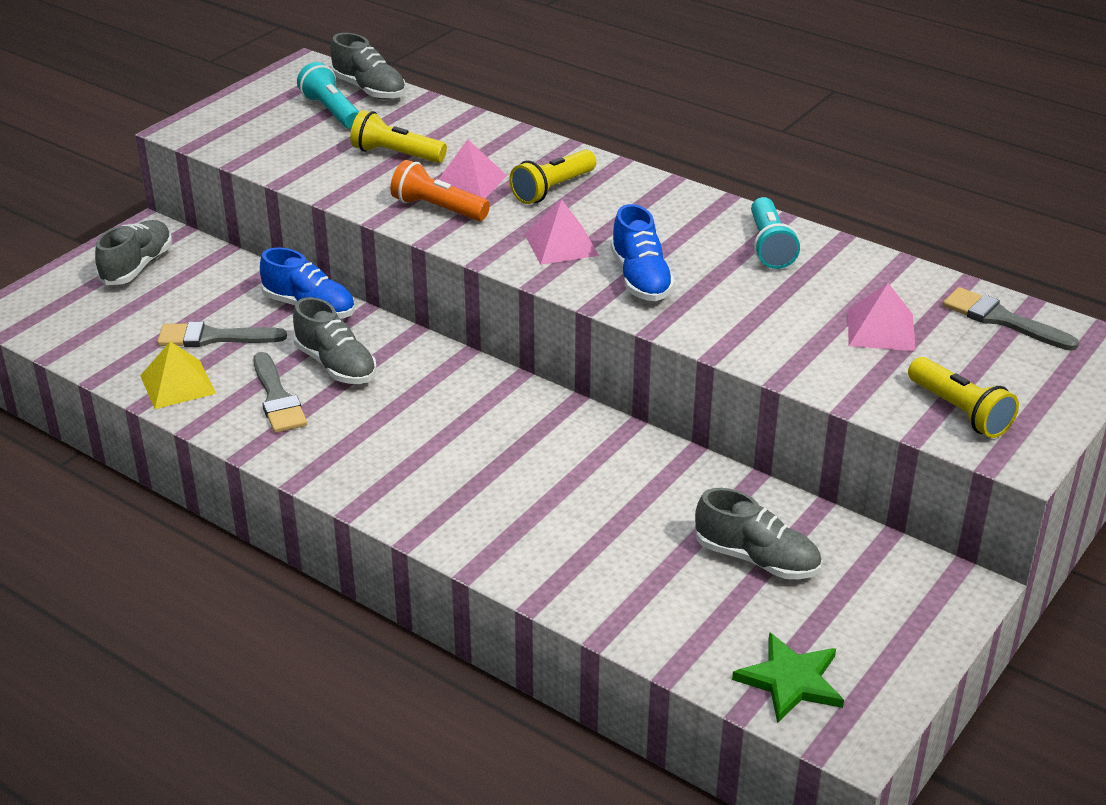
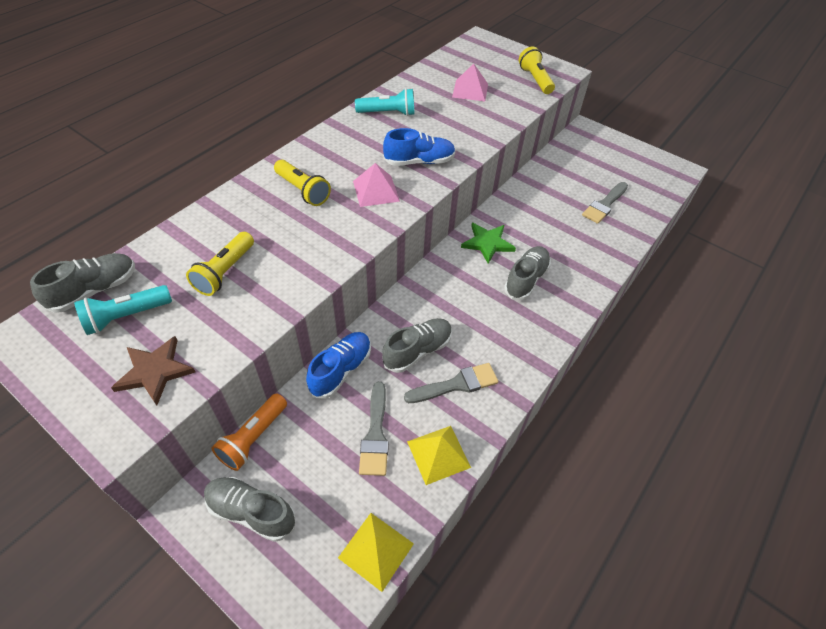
camera: 90 degrees left, 15 degrees up
(74, 344) = (376, 550): none -> yellow pyramid
(257, 136) = (154, 371): none -> brown star
(437, 208) = (318, 248): orange flashlight -> orange flashlight (253, 438)
(469, 182) = (282, 231): pink pyramid -> none
(756, 559) = (579, 182): grey shoe -> grey shoe (526, 279)
(791, 680) = (654, 182): green star -> green star (487, 243)
(960, 411) = (535, 80): yellow flashlight -> yellow flashlight turned 75 degrees counterclockwise
(1001, 319) = (460, 58): grey brush -> grey brush (604, 204)

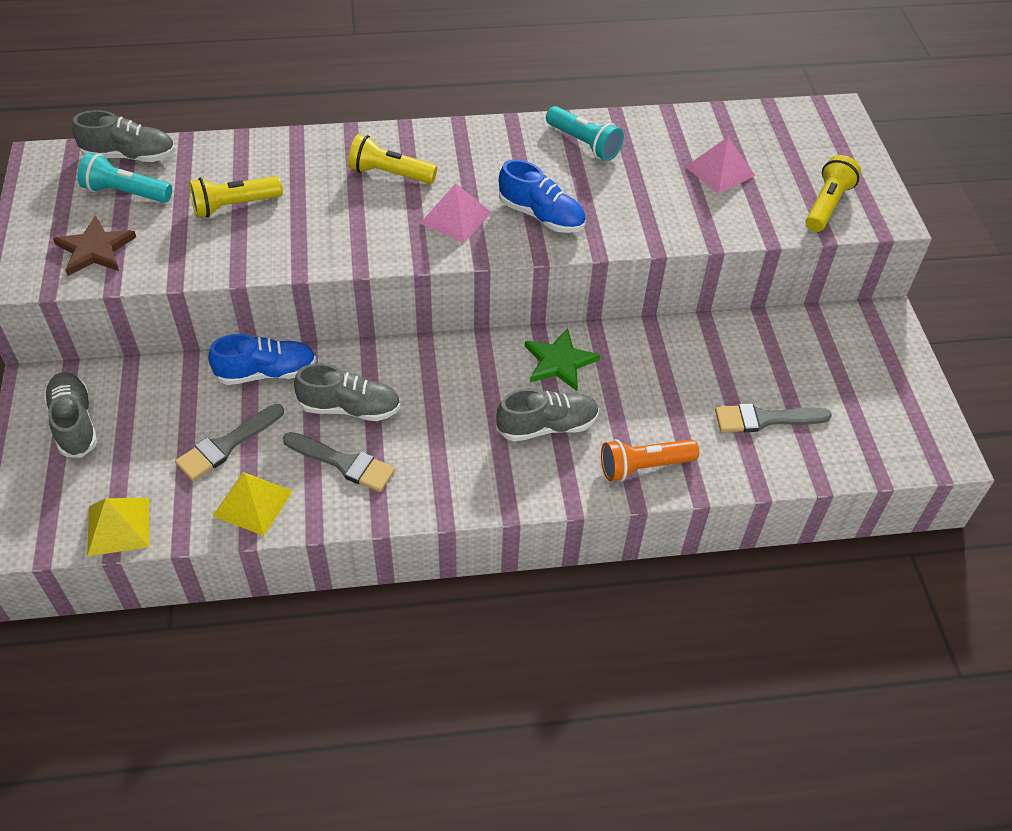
camera: 45 degrees right, 0 degrees up
(253, 438) = (139, 371): orange flashlight -> orange flashlight (644, 467)
(303, 190) = (390, 174): yellow flashlight -> yellow flashlight turned 105 degrees clockwise

